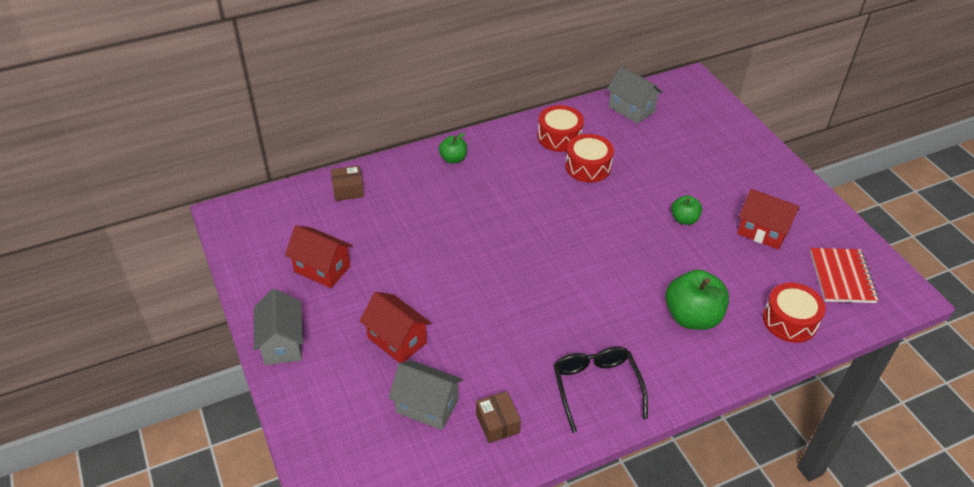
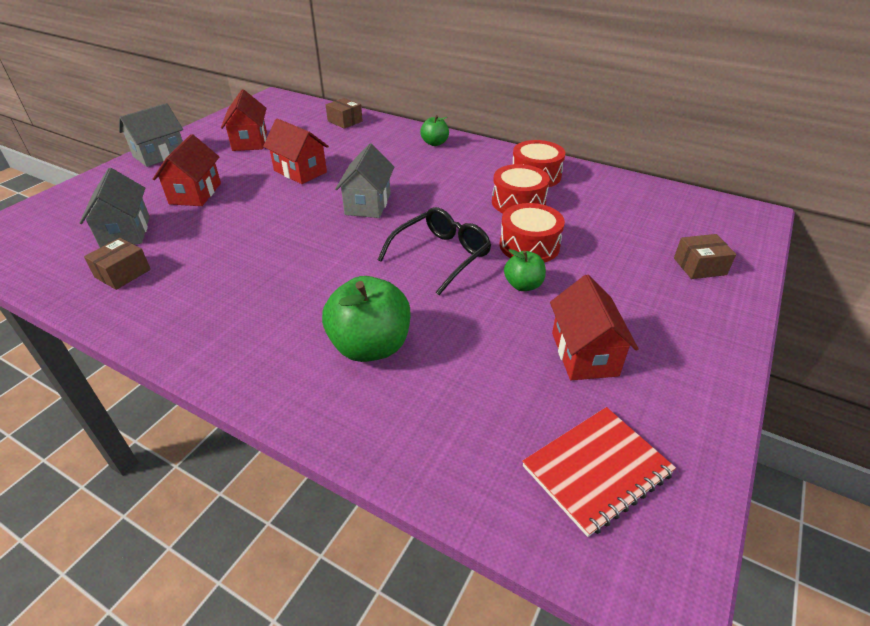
camera: 55 degrees right, 5 degrees down
(422, 258) = (300, 171): none -> red house
(596, 387) = (206, 315): black glasses -> black glasses (441, 255)
(631, 109) = (640, 196): grey house -> grey house (368, 204)
(724, 138) = (699, 266): none -> brown box
(790, 321) = (446, 440): red drum -> red drum (529, 245)

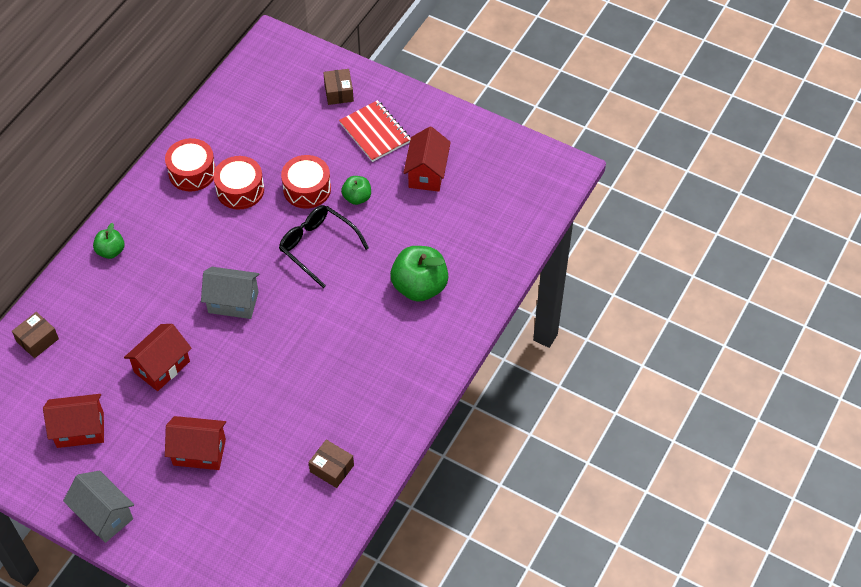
camera: 90 degrees left, 15 degrees up
(125, 232) = (267, 490): grey house -> none
(584, 354) = (427, 173): red house -> red house turned 75 degrees counterclockwise
(597, 470) = (511, 181): red notebook -> red notebook (375, 132)

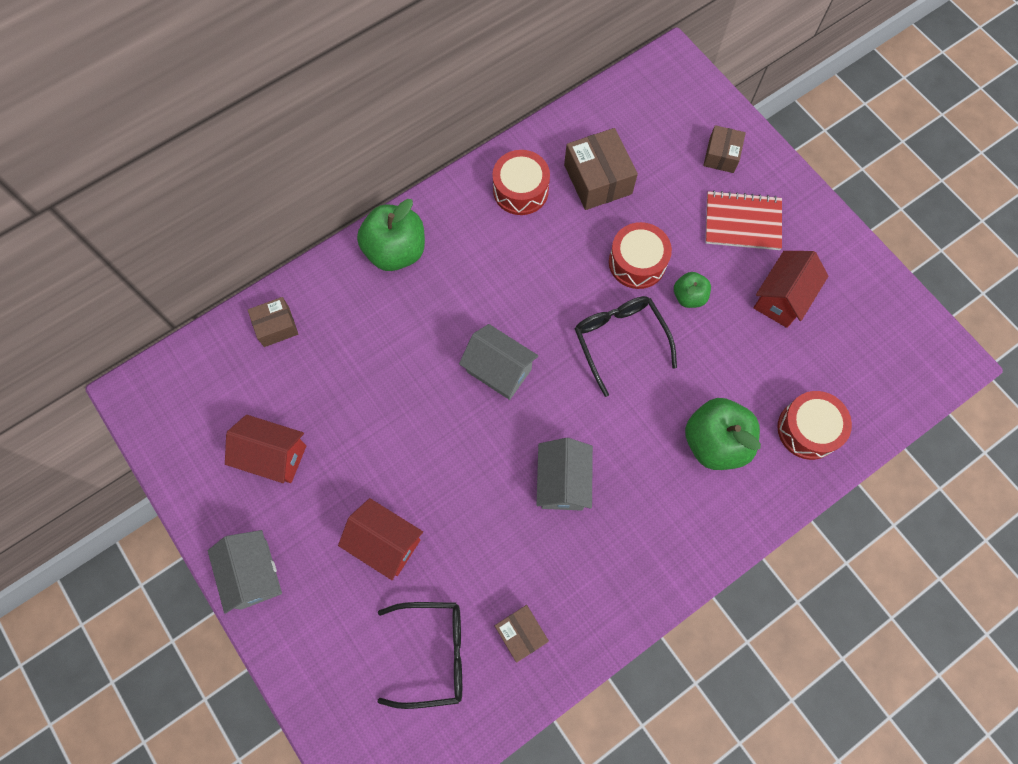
camera: 25 degrees right, 15 degrees up
(111, 251) = (396, 251): green apple -> green apple, size x1.84
(162, 367) = (390, 417): red house -> none
(240, 190) = (563, 233): red drum -> red drum (808, 429)
(250, 143) = (597, 179): none -> brown box
(271, 508) = (433, 653): none -> black glasses
(317, 357) = (562, 482): none -> grey house
(375, 132) = (742, 222): red notebook -> red notebook turned 75 degrees counterclockwise

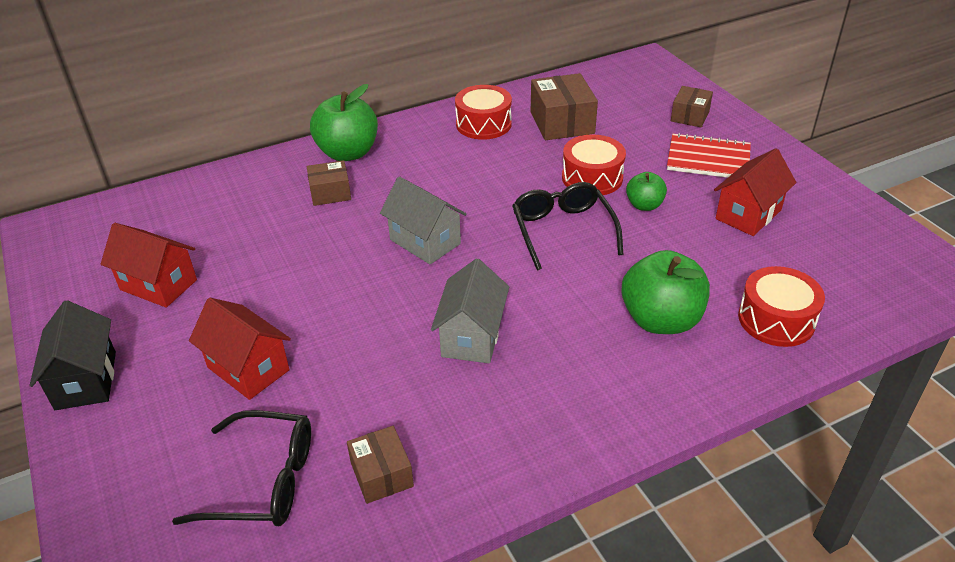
camera: 10 degrees right, 30 degrees down
(254, 574) = (86, 380): grey house -> black house
(276, 326) = (208, 192): brown box -> brown box (330, 193)

